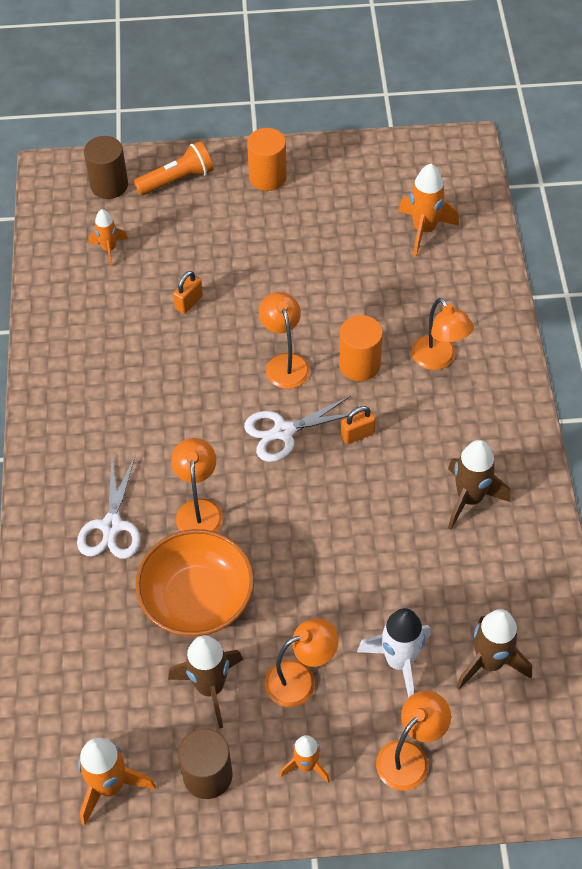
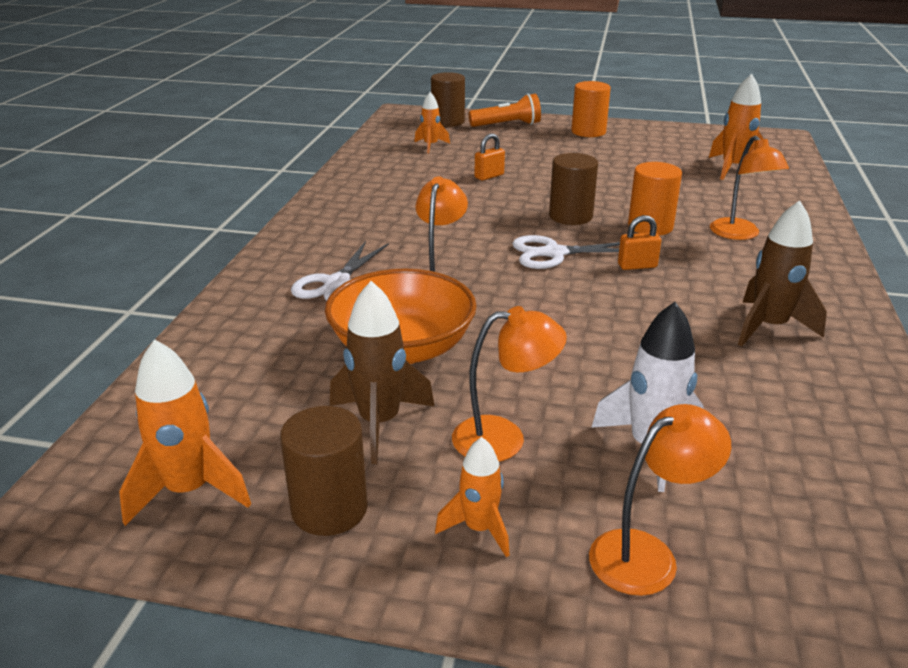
camera: 15 degrees right, 25 degrees down
(285, 363) = (570, 216): orange lamp -> brown cylinder
(489, 662) = (789, 473): brown rocket -> none

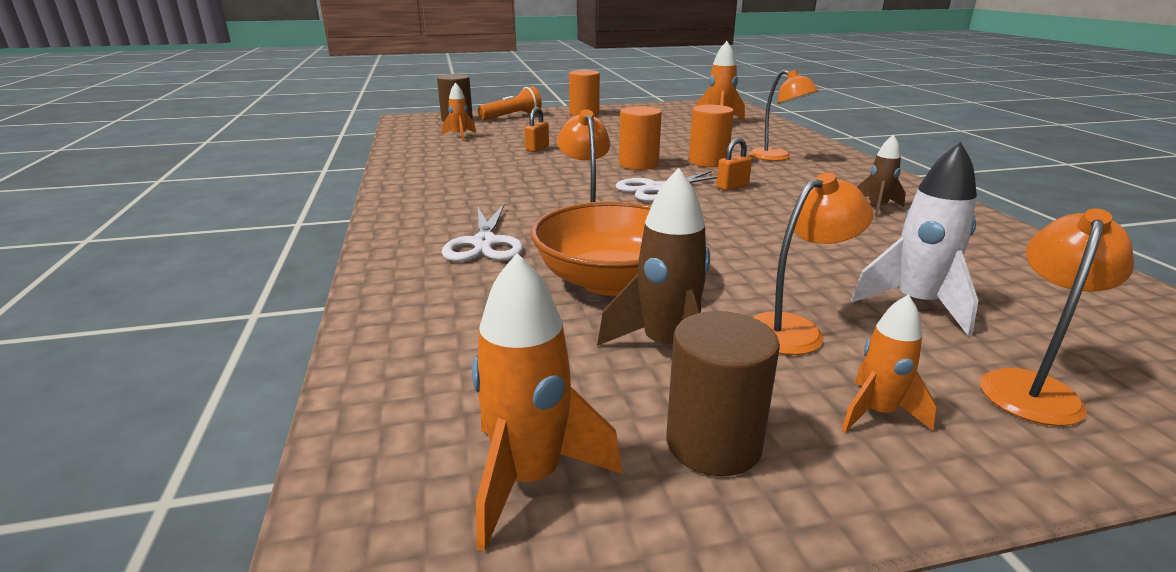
camera: 25 degrees left, 5 degrees down
(570, 216) = (638, 164): brown cylinder -> orange cylinder
(768, 327) = (877, 207): brown rocket -> brown rocket, size x0.62

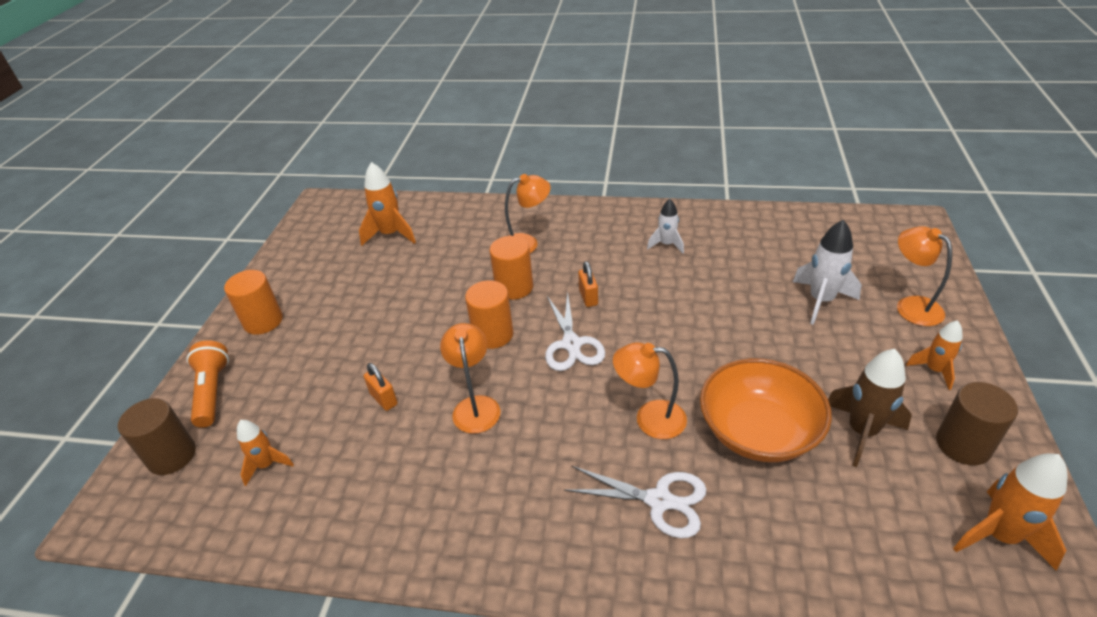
camera: 65 degrees left, 15 degrees up
(795, 329) = (845, 364): orange lamp -> orange lamp (475, 406)
(877, 207) = (666, 244): brown rocket -> white rocket

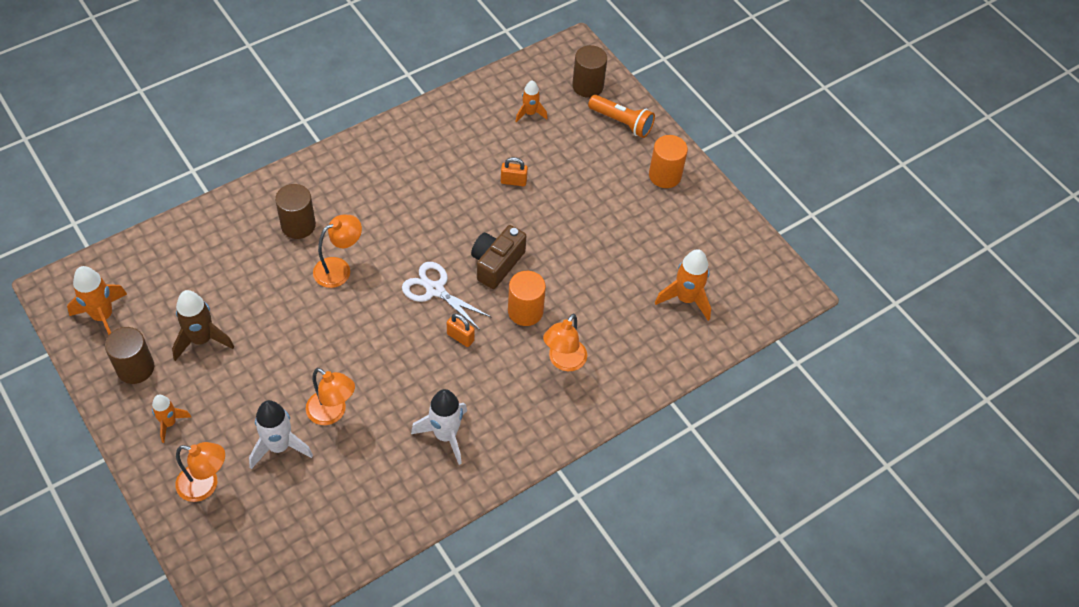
camera: 130 degrees right, 15 degrees up
(475, 406) = (453, 211): orange lamp -> orange lamp (332, 413)
(493, 334) = (496, 264): orange cylinder -> brown camera
(659, 500) = (298, 225): white scissors -> brown cylinder
(666, 244) = (445, 435): white rocket -> white rocket, size x1.61
(758, 431) = (266, 301): orange bowl -> none

